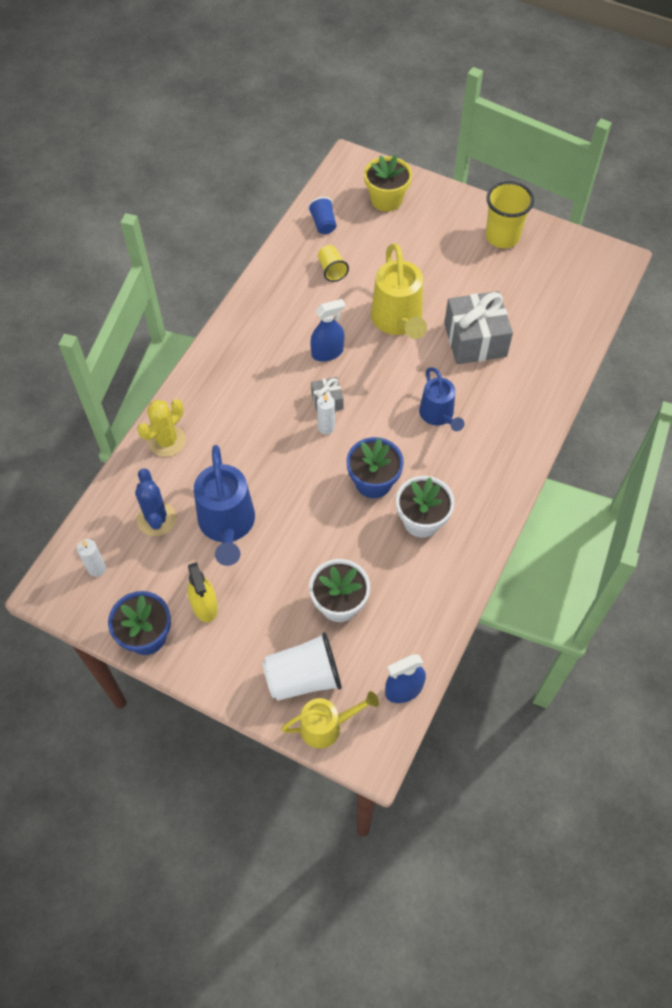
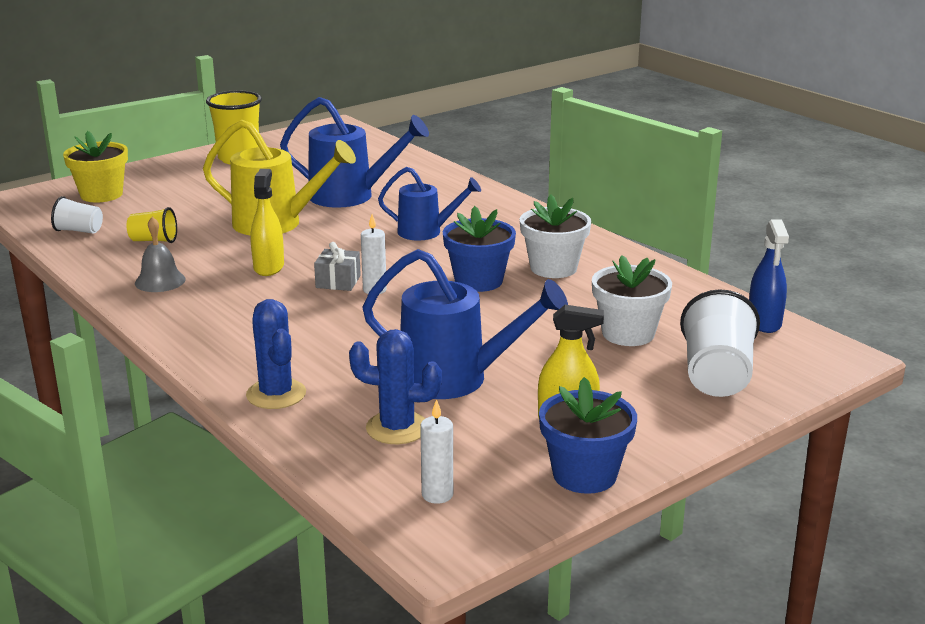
camera: 65 degrees left, 35 degrees down
(167, 441) = (276, 394): yellow cactus -> blue cactus
(276, 307) = (160, 281): none -> grey bell
(323, 224) = (79, 231): blue cup -> white cup
(327, 352) = (268, 267): blue spray bottle -> yellow spray bottle
(327, 726) = (791, 375): yellow watering can -> none
(475, 340) = (351, 196): grey gift -> blue watering can

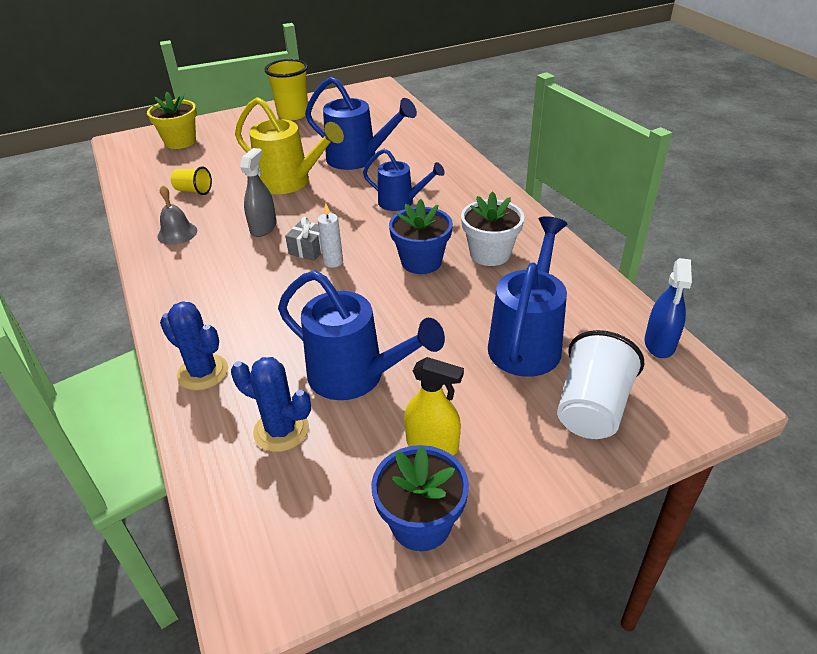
camera: 15 degrees right, 15 degrees up
(79, 231) = (147, 176): white cup -> none
(268, 267) = (263, 227): yellow spray bottle -> grey spray bottle
(276, 394) = (203, 372): blue cactus -> blue cactus turned 45 degrees counterclockwise
(437, 495) = (278, 525): white candle -> none
(628, 333) = (527, 341): white flower pot -> blue watering can

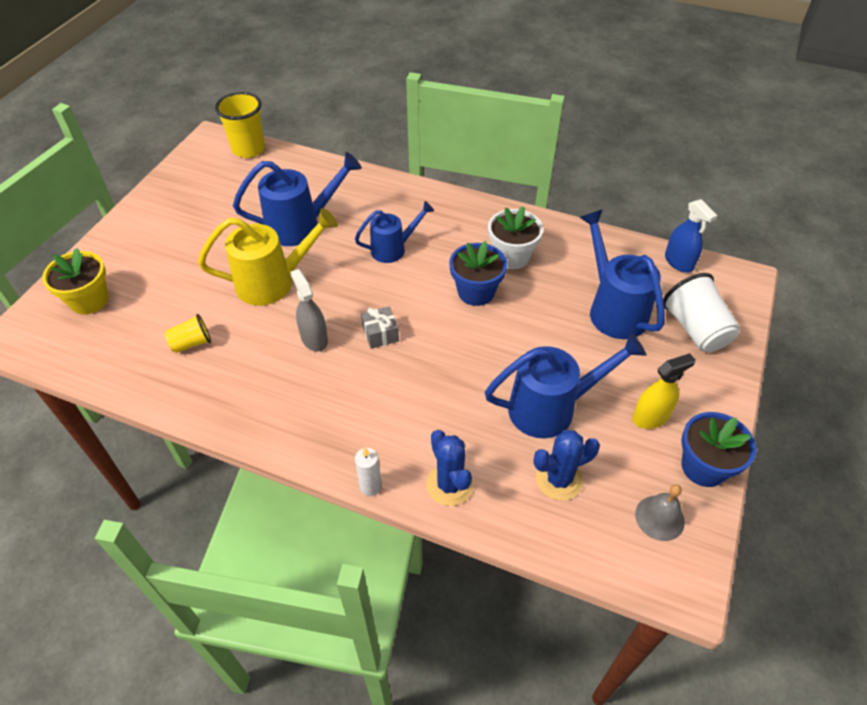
camera: 45 degrees left, 10 degrees up
(177, 233) = (243, 392): grey bell -> grey bell (659, 518)
(203, 372) = (449, 485): blue cactus -> blue cactus turned 75 degrees clockwise
(293, 114) = (167, 209): yellow cup -> yellow cup (248, 149)
(333, 262) = (414, 333): white candle -> white candle (370, 486)

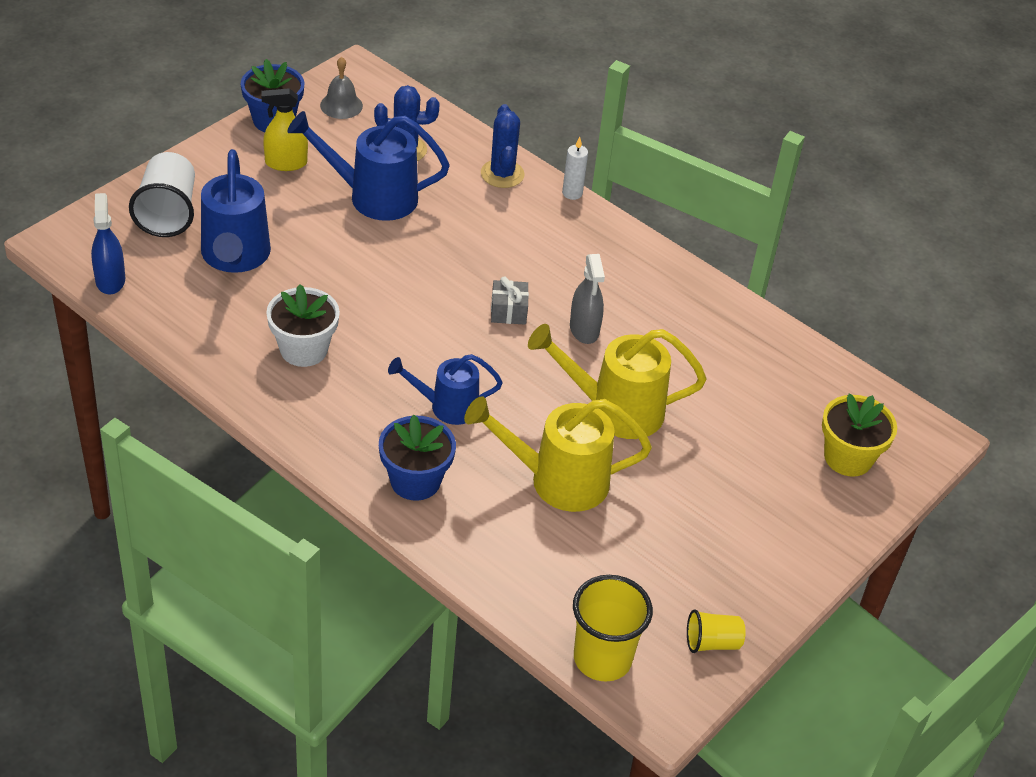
camera: 165 degrees left, 5 degrees down
(192, 343) = (723, 367): yellow cup -> yellow cup (712, 642)
(301, 226) = (557, 480): blue watering can -> yellow watering can
(476, 292) = (375, 322): blue flower pot -> blue flower pot (415, 481)

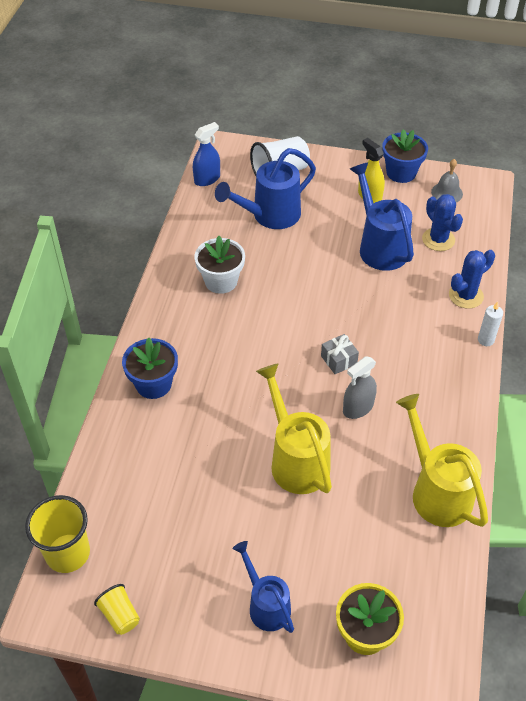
camera: 65 degrees right, 5 degrees up
(447, 406) = (227, 369): blue watering can -> blue watering can (266, 604)
(557, 480) = (206, 457): yellow watering can -> yellow watering can (436, 491)

